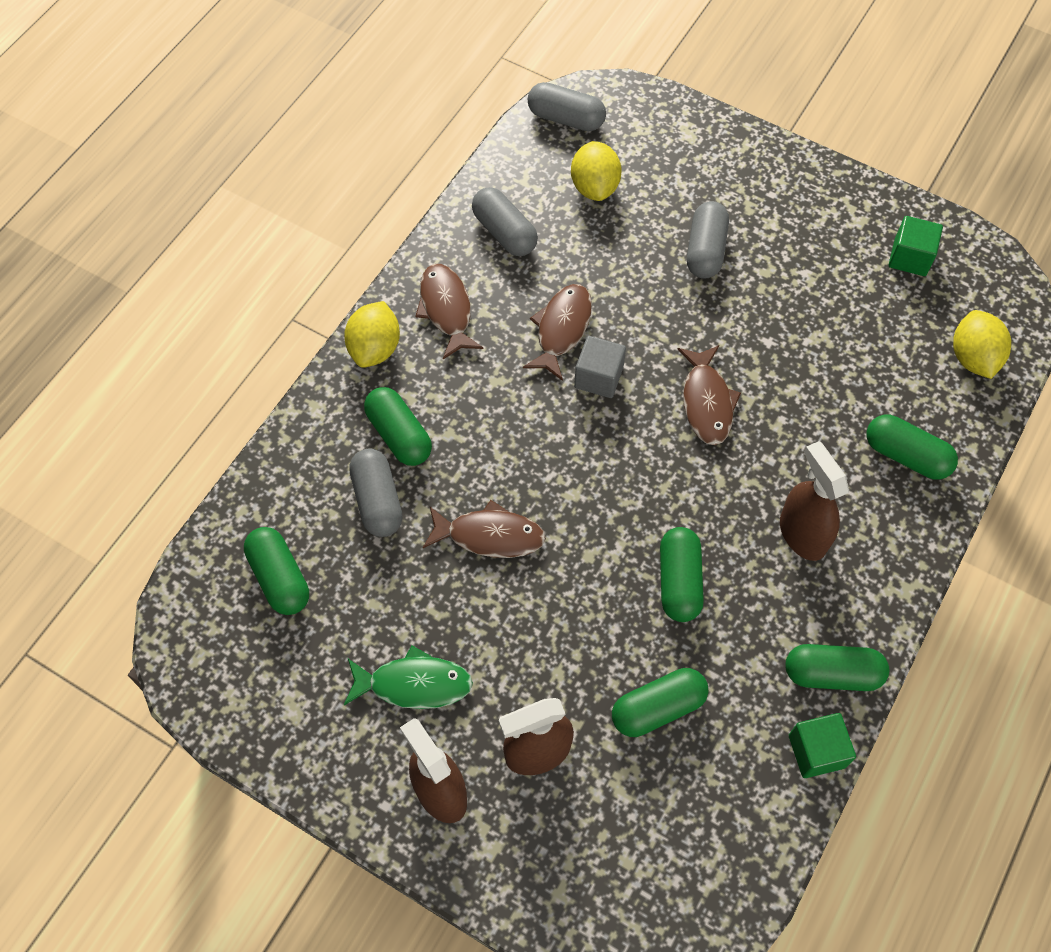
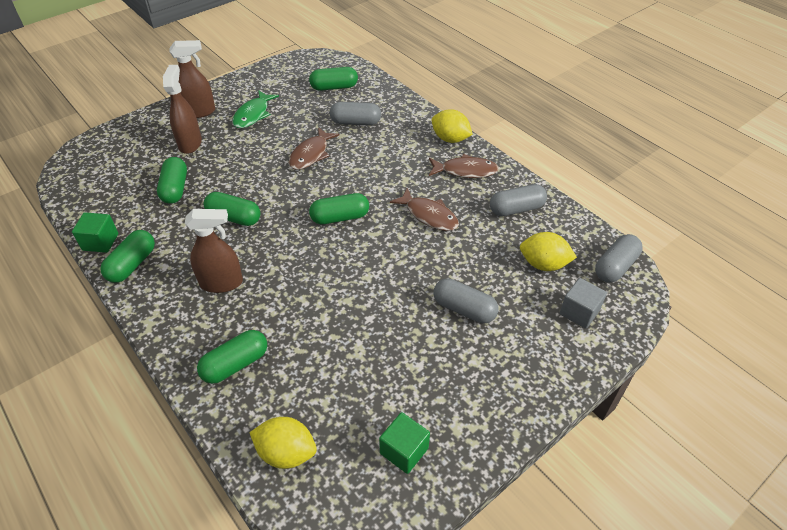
camera: 110 degrees right, 15 degrees down
(399, 435) = (390, 136): green capsule -> green capsule (340, 217)
(598, 377) = (385, 222): grey cube -> grey cube (579, 312)
(706, 402) = (340, 268): brown fish -> none

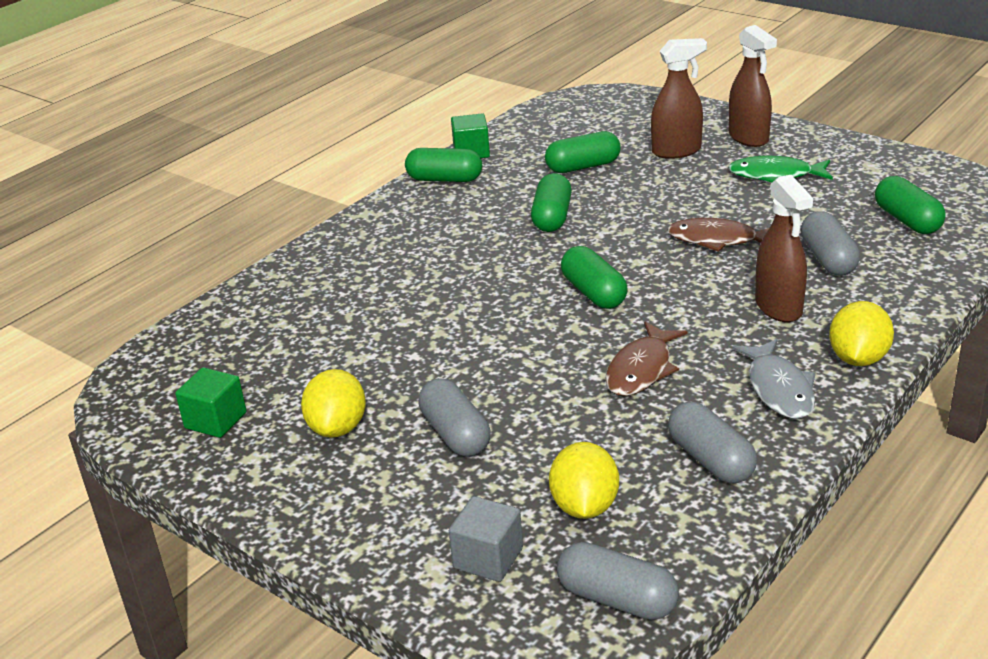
camera: 80 degrees right, 15 degrees down
(222, 283) = (437, 239): brown spray bottle -> brown spray bottle (779, 308)
(235, 364) = (319, 279): green capsule -> none
(286, 452) = (208, 339): yellow lemon -> yellow lemon (338, 428)
(464, 309) = (455, 434): grey capsule -> grey capsule turned 45 degrees counterclockwise
(465, 171) = (779, 389): brown fish -> grey fish

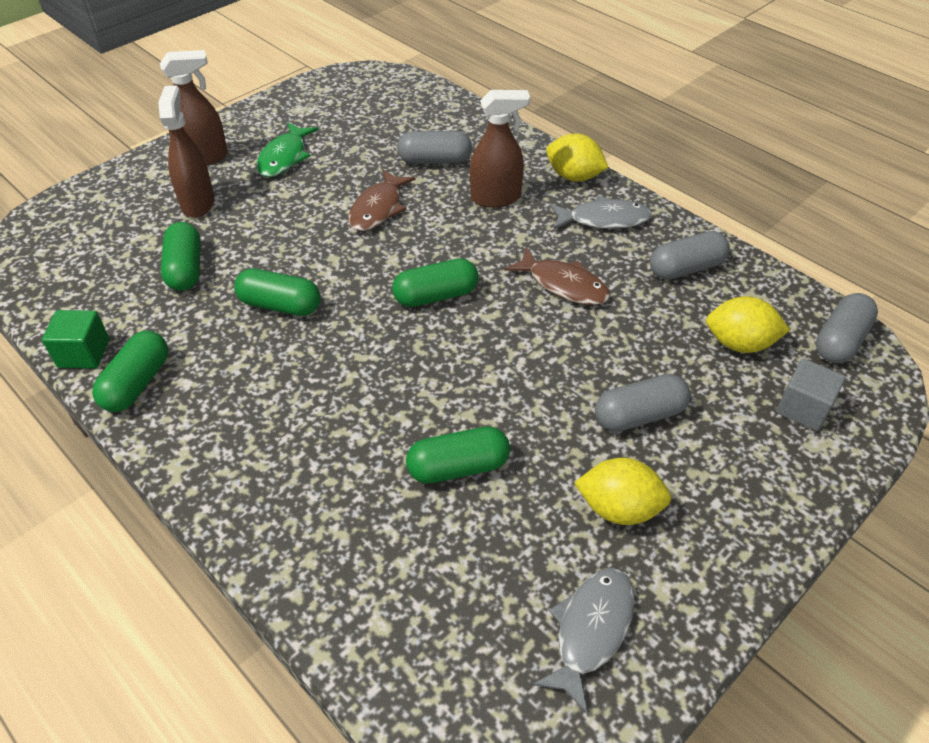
camera: 85 degrees left, 15 degrees up
(215, 420) = (591, 630): green cube -> grey fish
(907, 220) = (395, 113): green capsule -> green capsule (458, 467)

